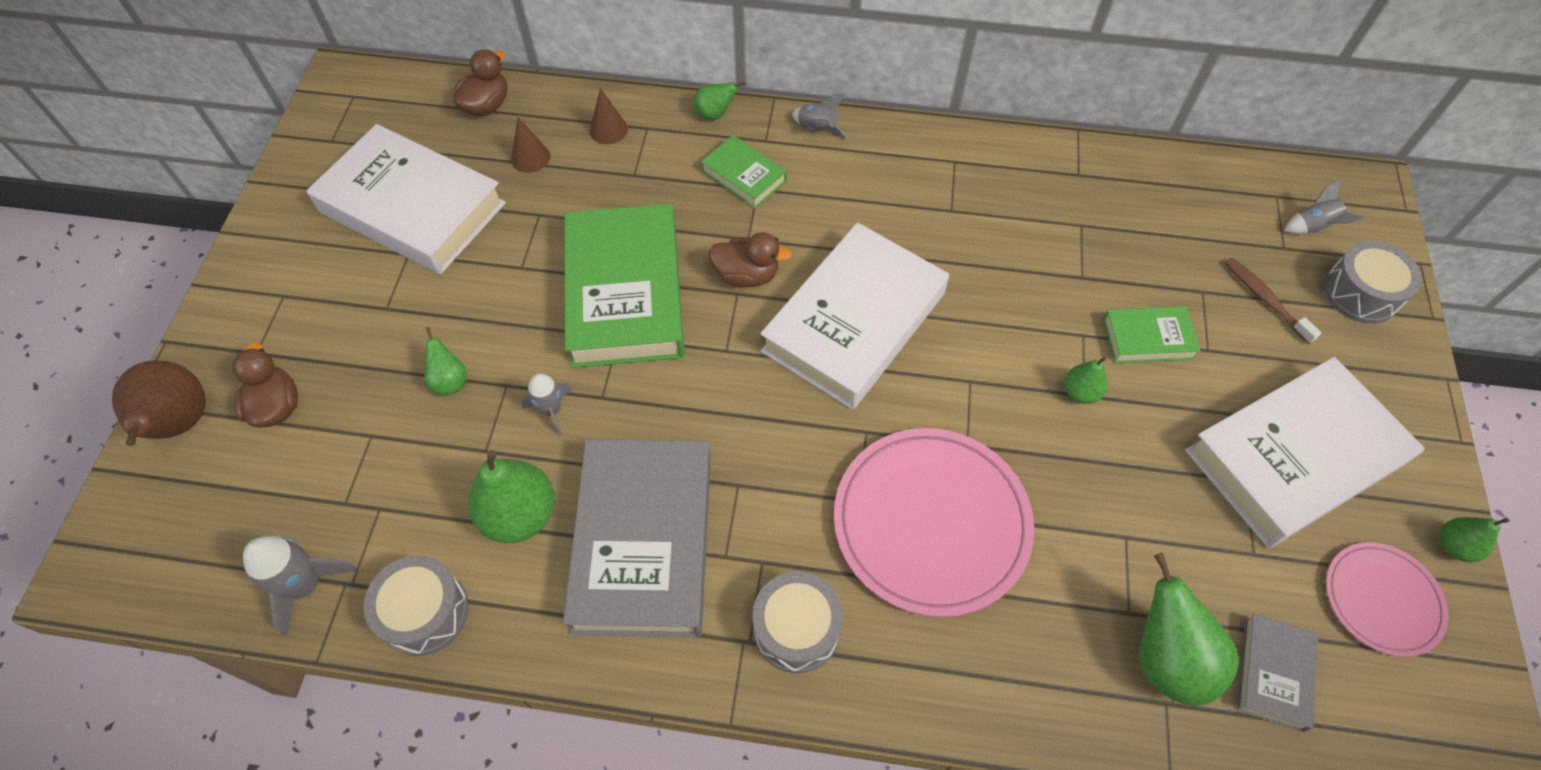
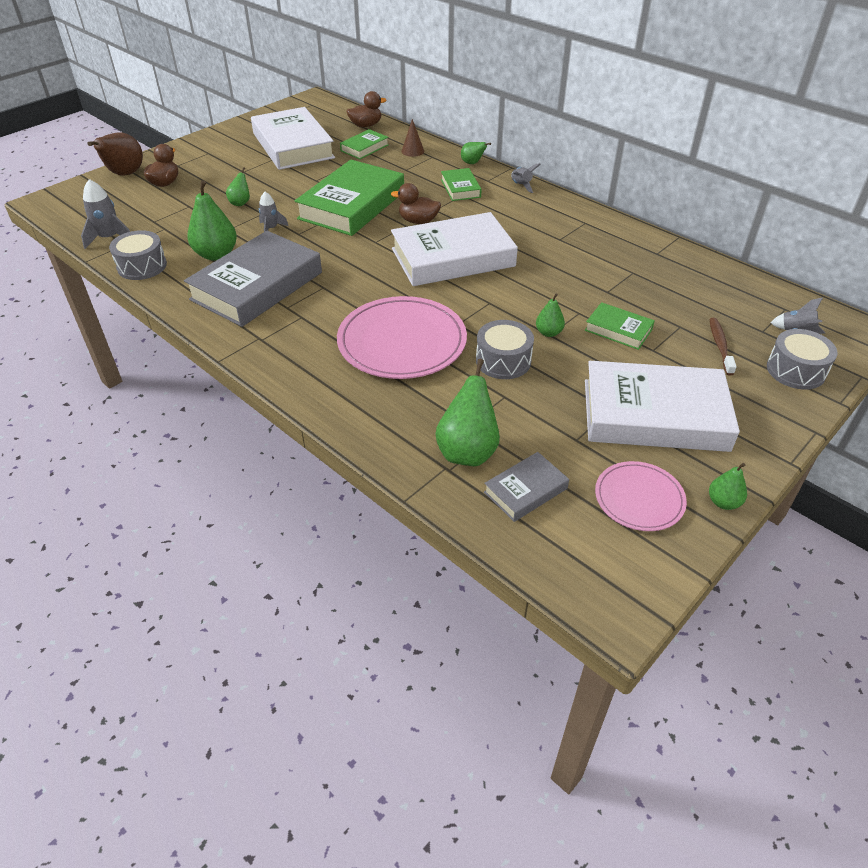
camera: 35 degrees right, 15 degrees down
(530, 157) = (364, 148): brown cone -> green book
(747, 275) = (418, 221): brown duck -> brown duck turned 150 degrees clockwise
(796, 629) = (288, 345): grey drum -> grey drum (503, 361)

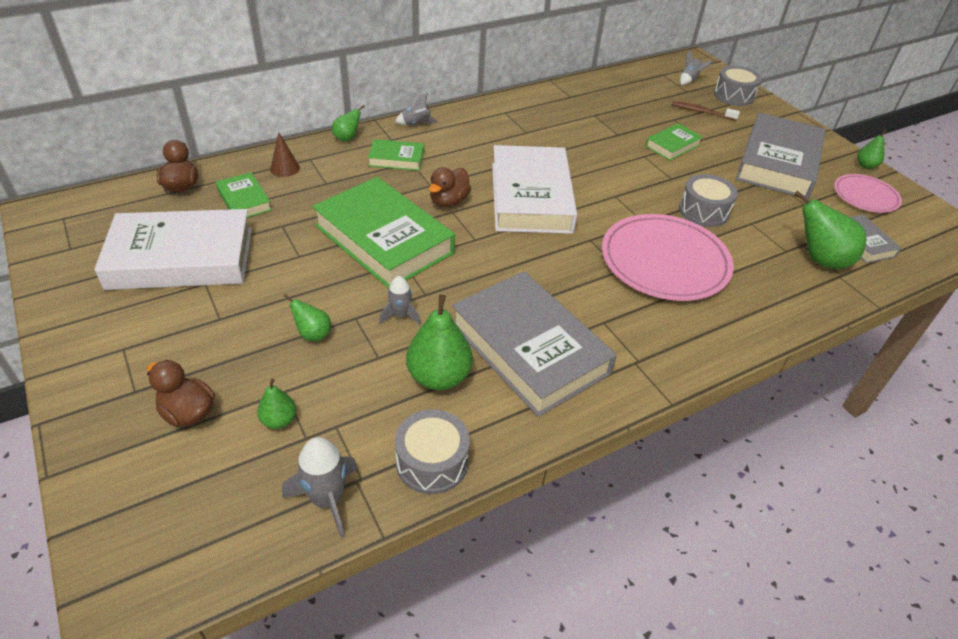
camera: 75 degrees left, 0 degrees up
(125, 174) = (110, 465): brown pear -> none
(548, 333) = (669, 178): green pear -> green pear (279, 420)
(654, 415) = (778, 163): white book -> grey book

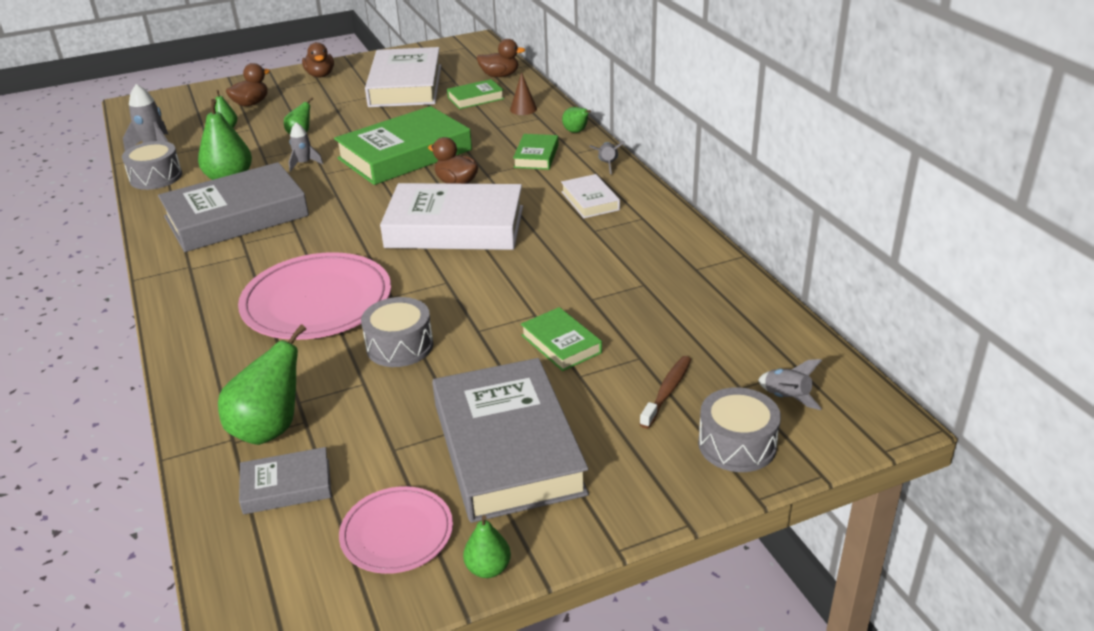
camera: 100 degrees right, 10 degrees down
(100, 350) = (320, 75): none -> brown duck
(480, 133) = (590, 201): none -> white book
(778, 163) = (507, 448): grey book -> grey book turned 45 degrees clockwise

